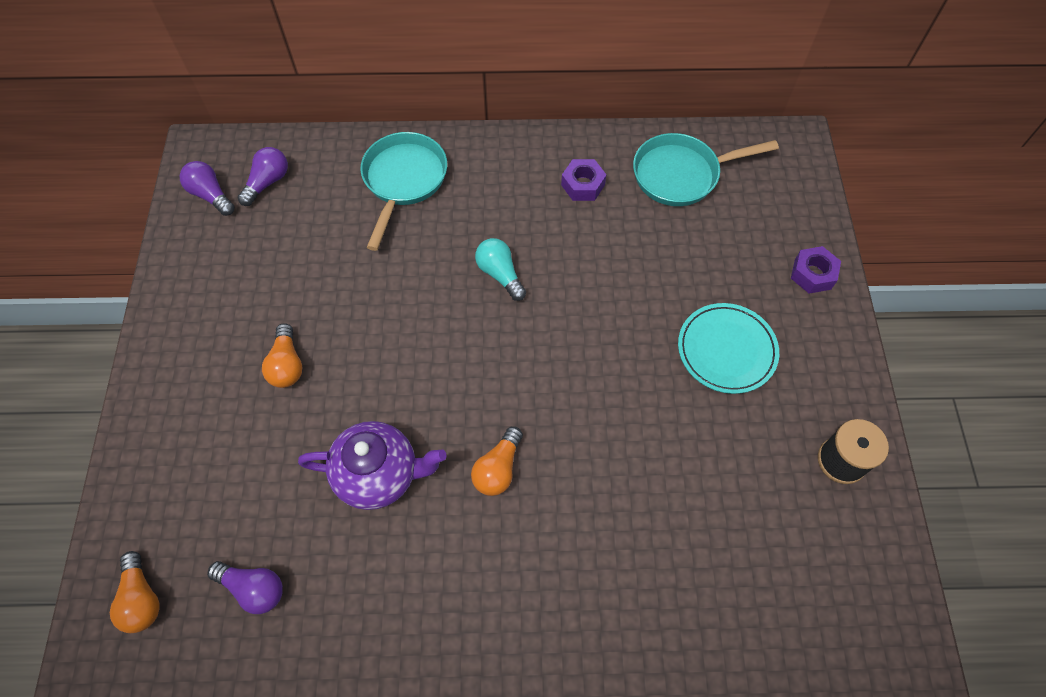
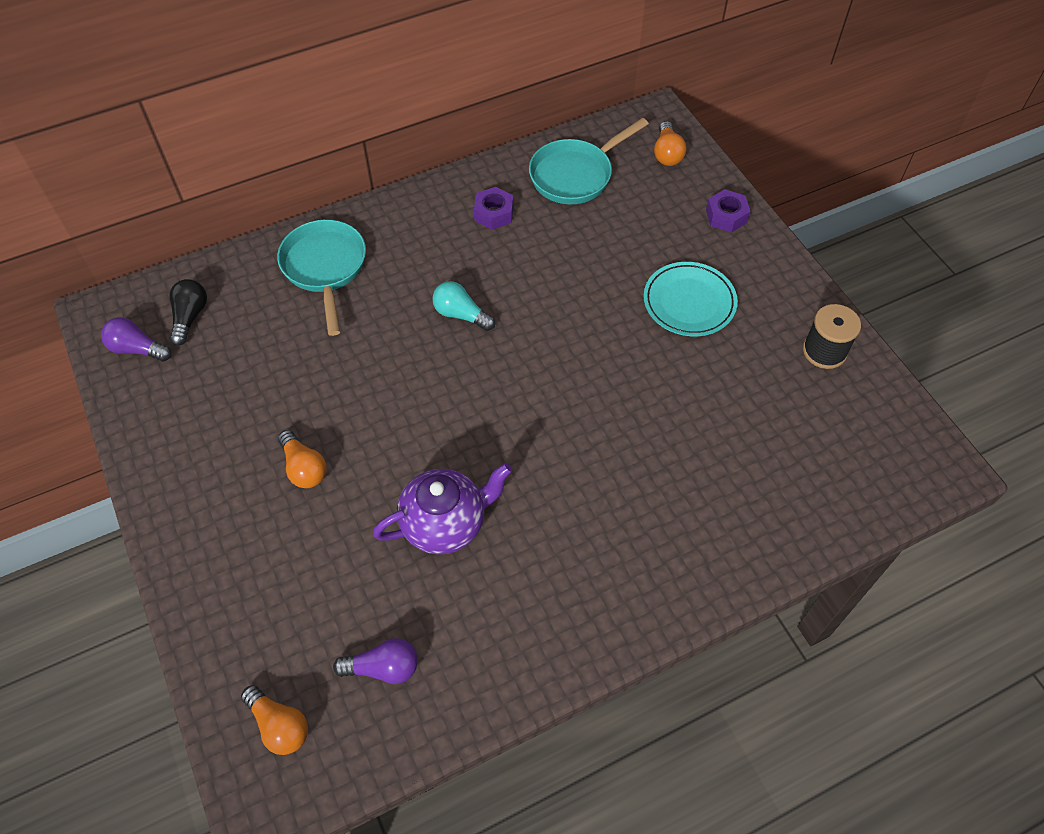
camera: 25 degrees left, 5 degrees down
(267, 182) = (190, 317): purple light bulb -> black light bulb
(498, 469) = (549, 474): orange light bulb -> orange light bulb (667, 153)

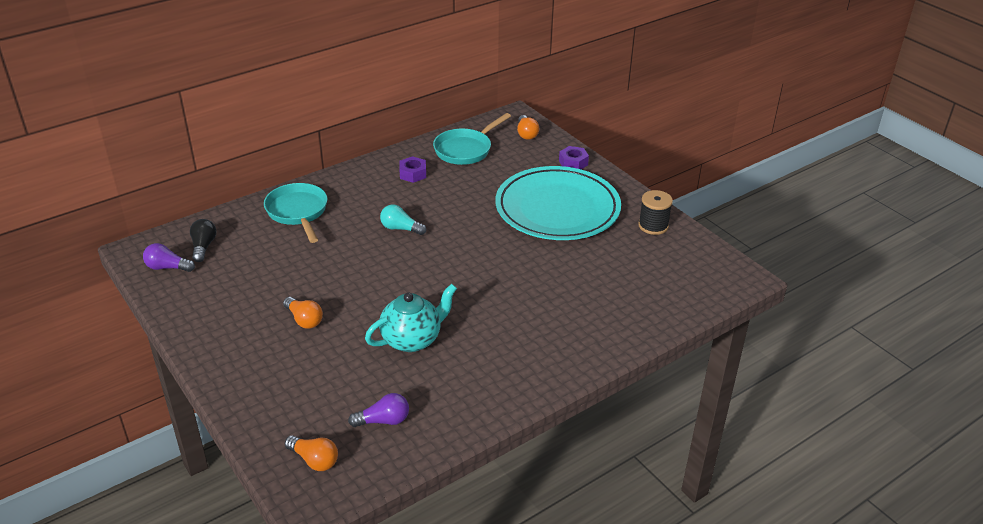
camera: 10 degrees left, 20 degrees down
(445, 523) = (412, 339): purple teapot -> turquoise teapot
(689, 302) = (557, 209): turquoise plate -> turquoise plate, size x1.94

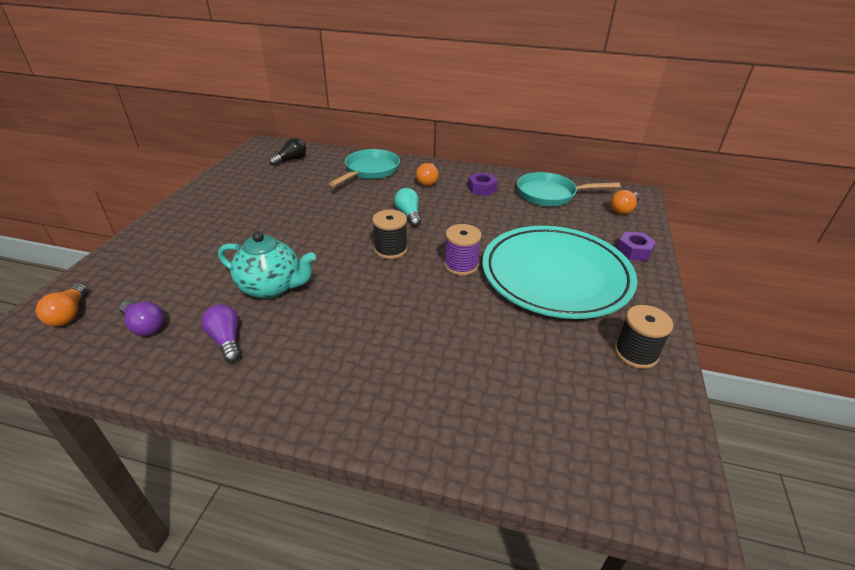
camera: 50 degrees right, 0 degrees up
(167, 267) = (256, 159): purple light bulb -> purple light bulb (226, 340)
(304, 320) = (249, 228): orange light bulb -> orange light bulb (427, 181)
(437, 261) = (390, 249): none -> black spool
(497, 240) = (461, 265): none -> purple spool

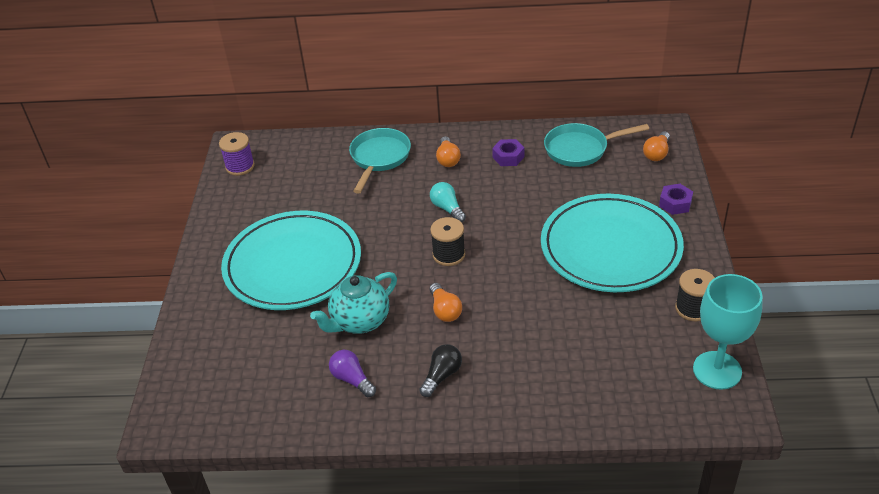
camera: 10 degrees left, 5 degrees up
(69, 314) = (194, 391): orange light bulb -> orange light bulb (445, 310)
(145, 326) = (271, 384): purple light bulb -> none
(245, 230) = (293, 265): none -> turquoise plate
(271, 287) = (359, 321): turquoise teapot -> turquoise teapot turned 135 degrees clockwise
(291, 160) = (283, 161): black light bulb -> black light bulb (442, 376)
(461, 265) = (522, 257): purple spool -> purple spool (240, 166)
(655, 433) = (717, 370): none -> turquoise goblet

